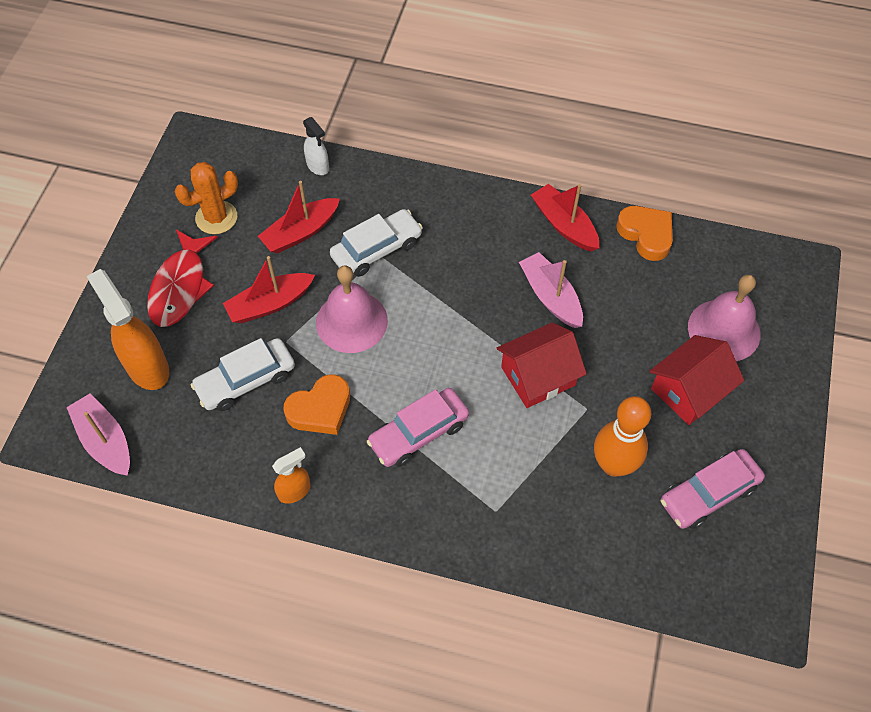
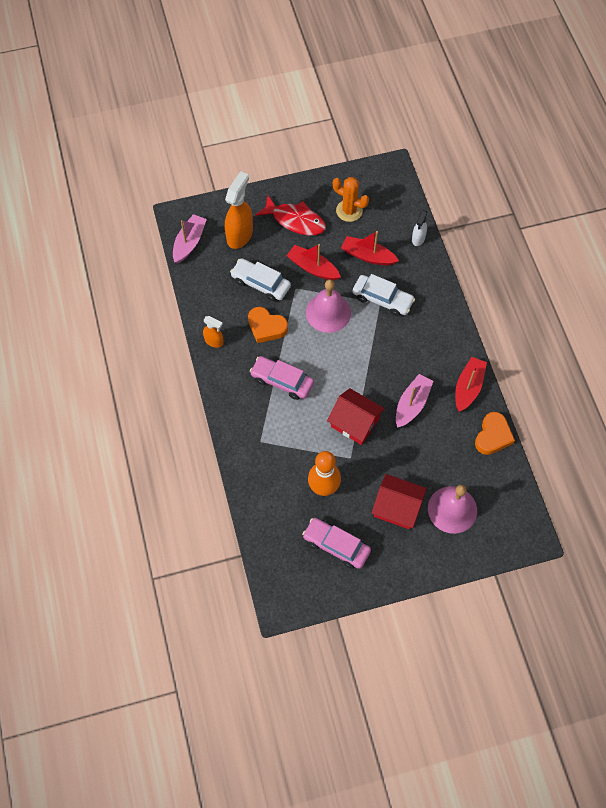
camera: 60 degrees right, 5 degrees up
(180, 287) = (295, 220): red fish -> red fish turned 135 degrees counterclockwise

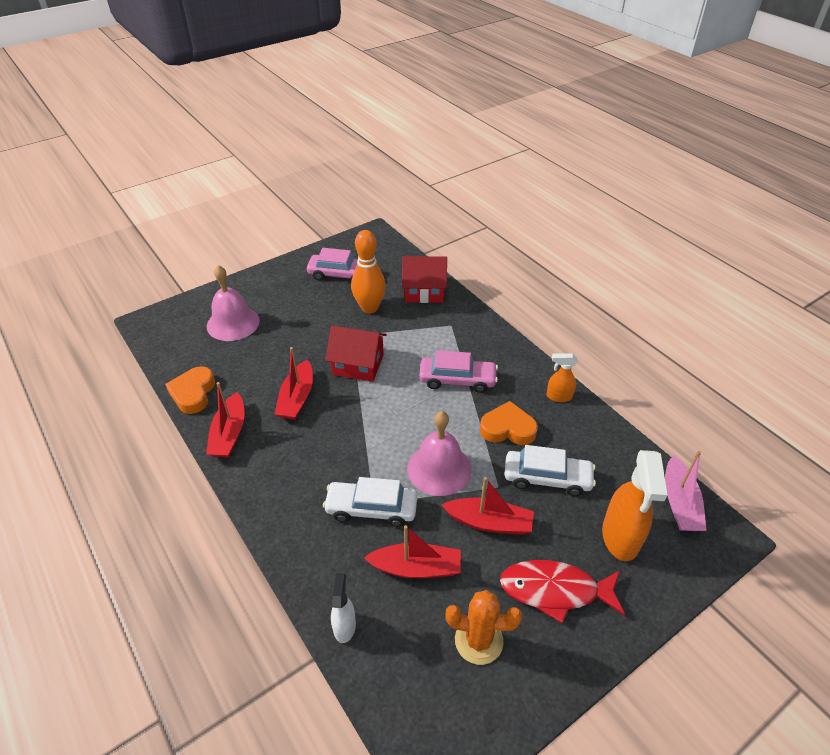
camera: 160 degrees right, 20 degrees down
(397, 507) = (290, 311): red house -> red house (424, 291)
(412, 404) = (297, 398): pink boat -> red boat

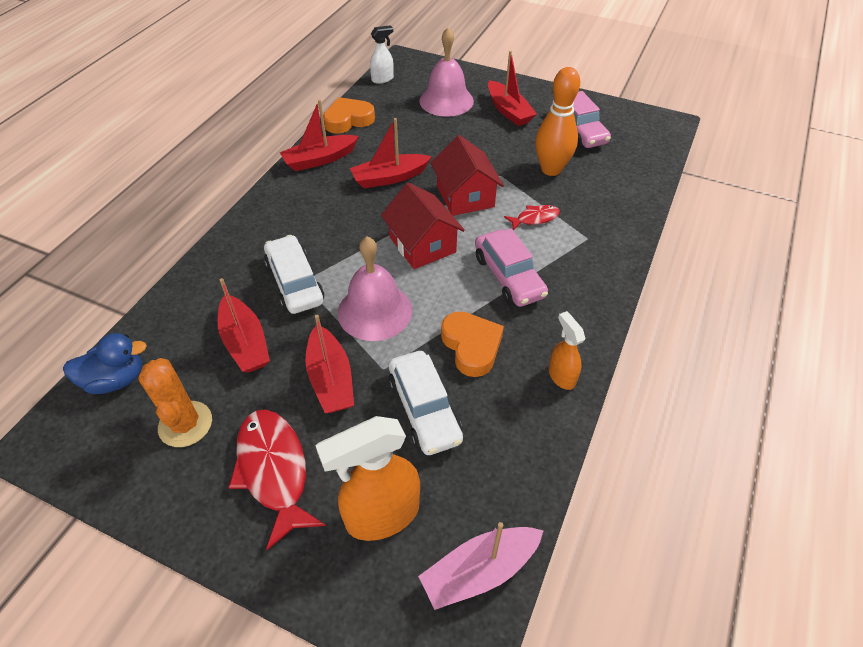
camera: 60 degrees right, 5 degrees up
(283, 296) = (508, 111): none -> red boat
(344, 626) = (161, 319): white spray bottle -> white spray bottle (383, 79)
(396, 686) = (116, 380): none -> blue duck
(412, 340) = (535, 218): none -> red fish
(424, 291) = (619, 196): red house -> red house (422, 244)

